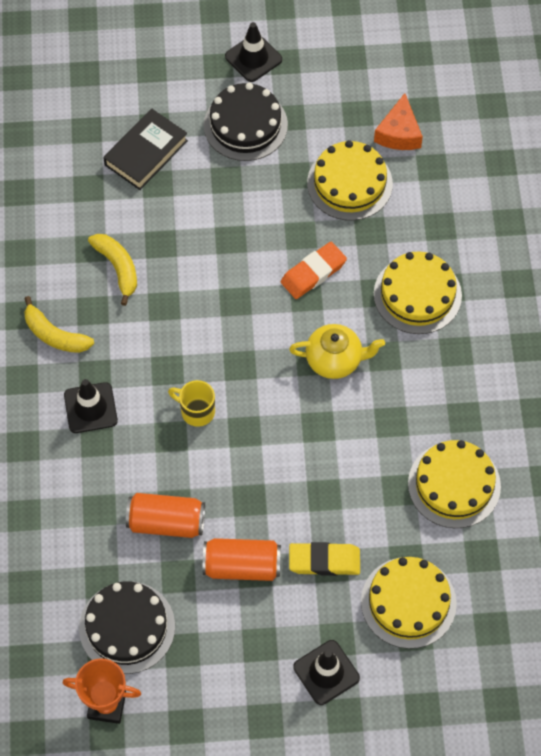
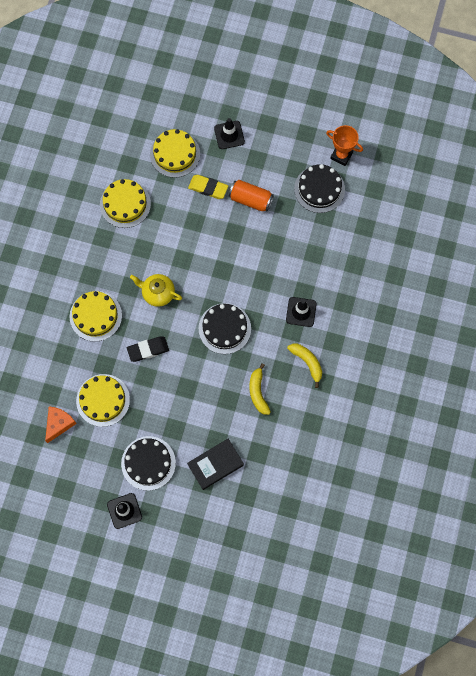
camera: 160 degrees left, 10 degrees up
(166, 522) = (281, 235): orange can -> none
(196, 411) = (244, 290): yellow mug -> none
(205, 342) = (224, 328): none -> black cake
(313, 273) = (148, 349): orange eraser -> black eraser

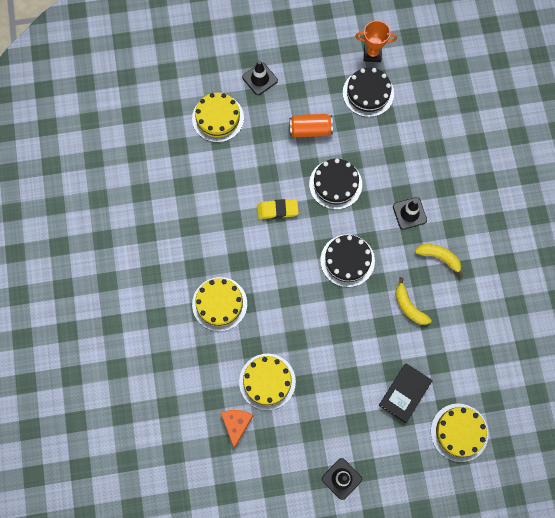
camera: 25 degrees left, 0 degrees up
(125, 204) = (194, 185): yellow cake -> yellow cake (459, 432)
(148, 349) = (285, 313): black eraser -> none
(148, 463) = (341, 421): black cake -> black cake (335, 184)
(158, 293) = (268, 255): yellow teapot -> none
(208, 188) = (265, 136): yellow eraser -> yellow eraser (277, 210)

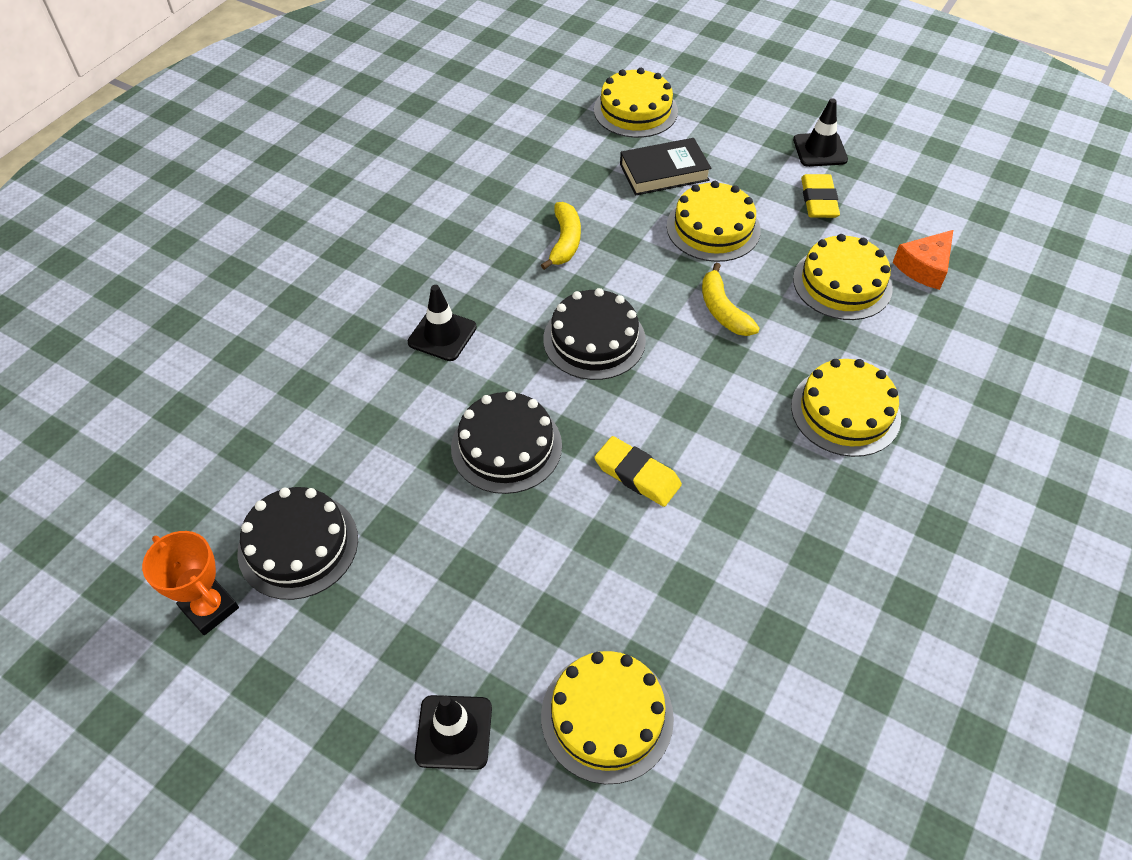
camera: 140 degrees left, 20 degrees down
(310, 130) = (459, 559): orange can -> none
(315, 434) = (818, 200): none -> yellow eraser
(350, 371) = (713, 228): none -> yellow cake
(439, 258) = (464, 263): yellow banana -> yellow banana (723, 310)

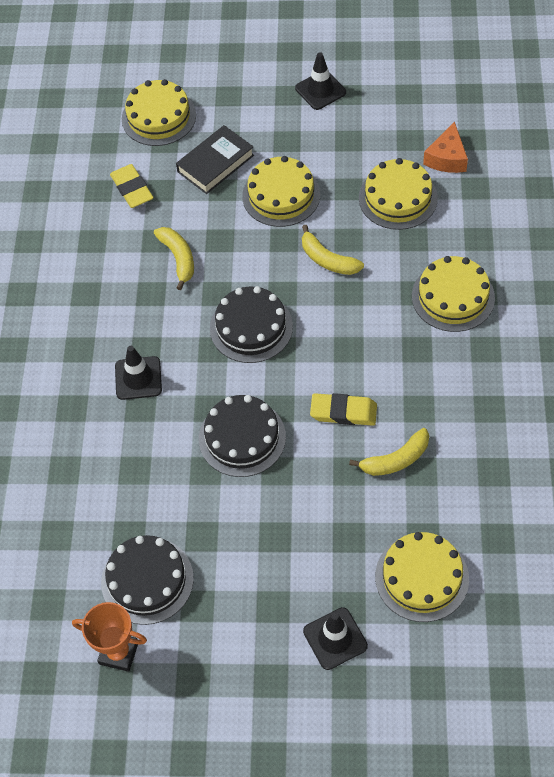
camera: 25 degrees left, 5 degrees up
(664, 558) = (395, 459): none -> yellow banana
(818, 200) = (344, 136): yellow eraser -> yellow eraser (132, 189)

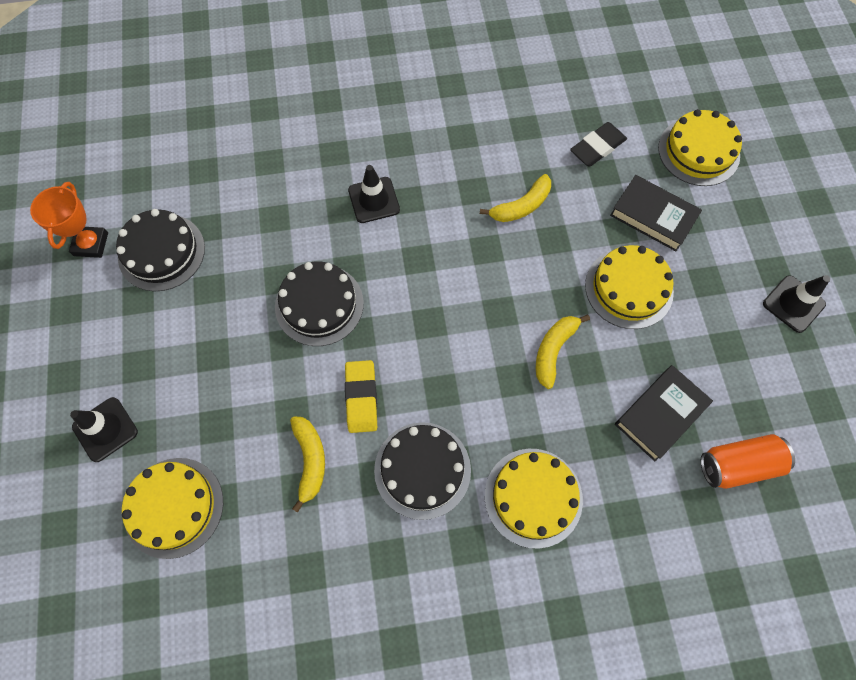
camera: 75 degrees right, 10 degrees up
(132, 189) = (597, 147): yellow eraser -> black eraser
(251, 327) = (451, 289): black cake -> black cake (422, 470)
(395, 459) = (310, 460): yellow banana -> yellow banana turned 150 degrees counterclockwise
(398, 198) = (660, 414): yellow cake -> black book
(447, 158) = (738, 465): orange cheese -> orange can

